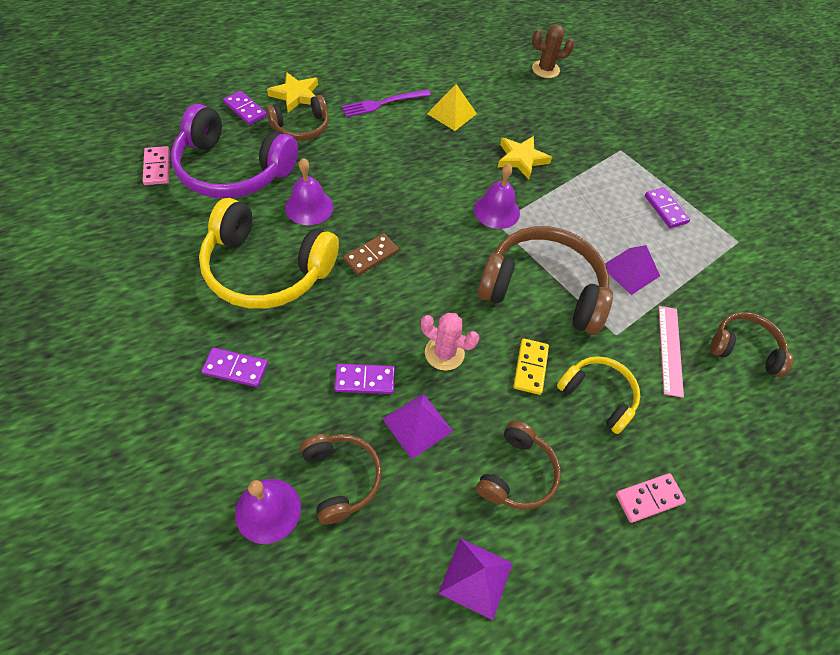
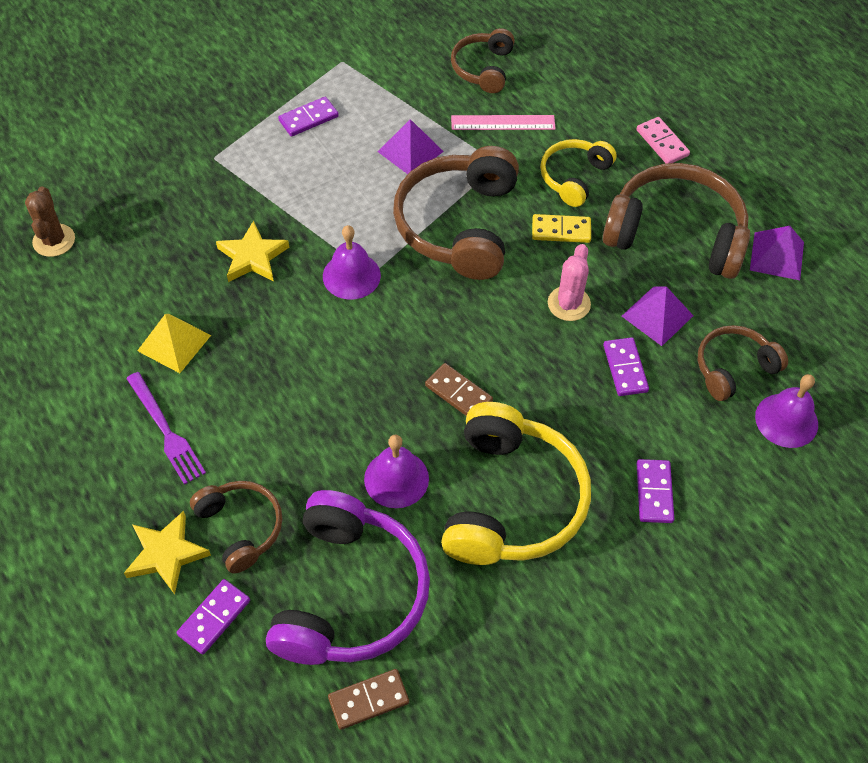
camera: 95 degrees left, 0 degrees up
(157, 167) = (368, 700): pink domino -> brown domino
(517, 473) = (676, 234): brown headphones -> brown headphones, size x1.80

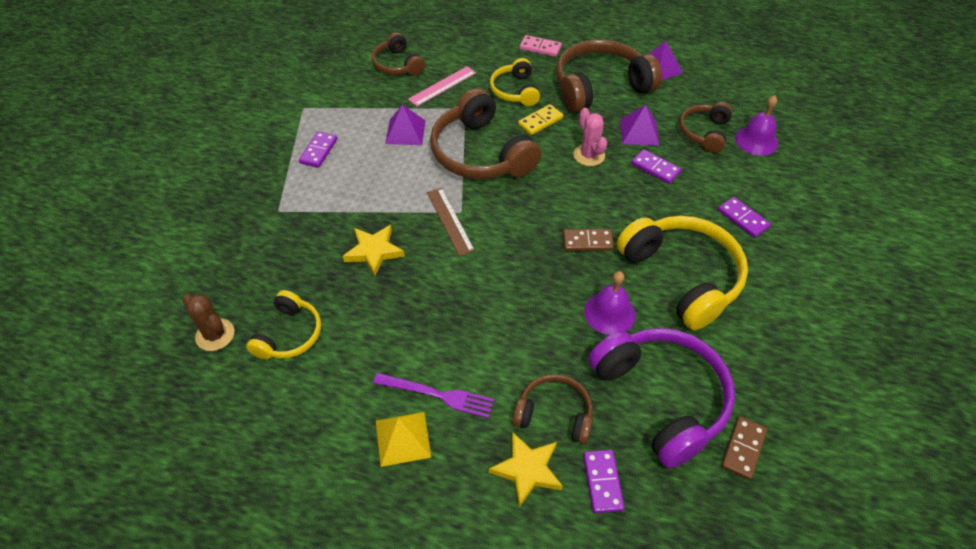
camera: 40 degrees left, 5 degrees down
(107, 283) = (289, 334): none -> yellow headphones
(174, 343) = (380, 337): yellow pyramid -> yellow pyramid (403, 438)
(351, 275) = (450, 221): purple bell -> brown ruler

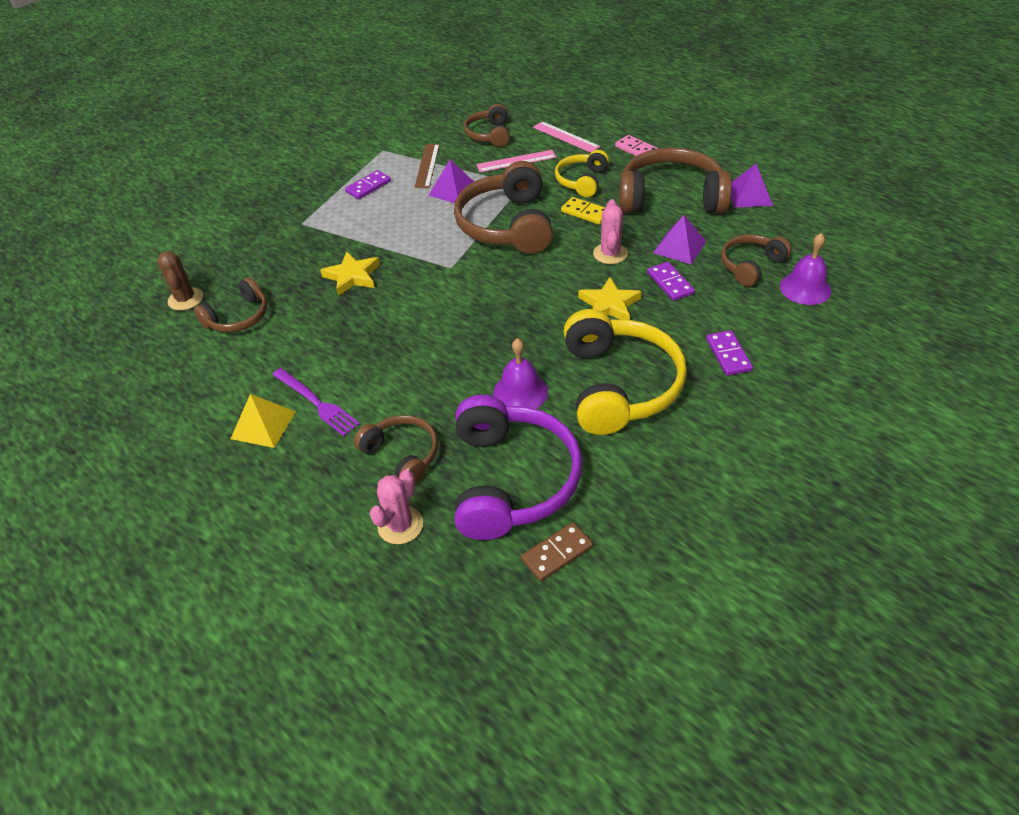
camera: 30 degrees right, 5 degrees down
(289, 334) = (238, 317): yellow headphones -> brown headphones
(450, 221) = (435, 271): brown ruler -> brown ruler (427, 165)
(470, 50) = (566, 137): none -> pink ruler
(527, 470) = (344, 489): yellow star -> yellow star (609, 305)
(540, 121) = (585, 213): yellow domino -> yellow domino turned 45 degrees clockwise
(587, 241) = (548, 326): brown domino -> none
(602, 482) = (400, 525): purple domino -> pink cactus

